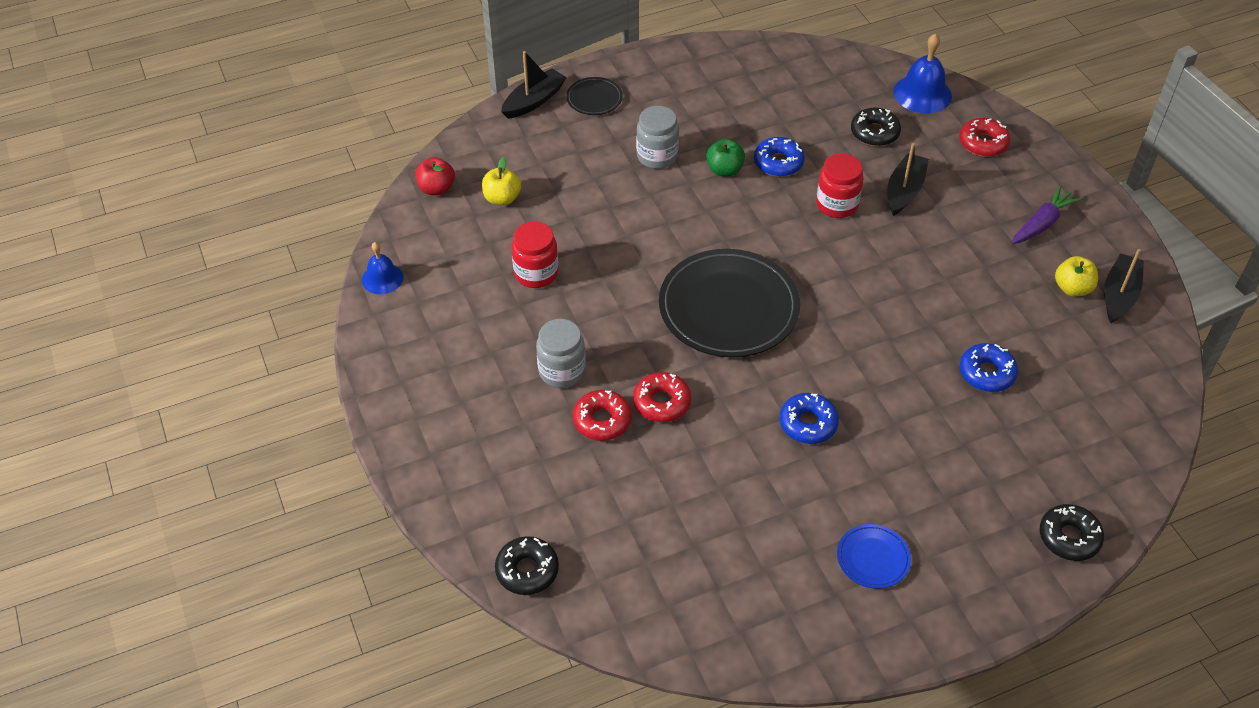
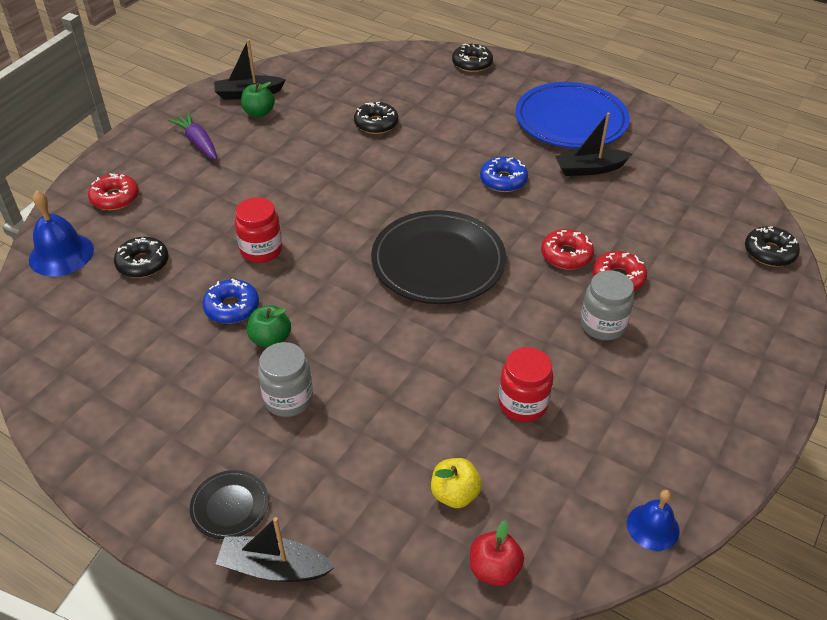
camera: 125 degrees left, 5 degrees down
(873, 558) = (571, 120): blue plate -> blue plate, size x2.19
(904, 191) = (212, 219): black boat -> black boat (589, 169)
(986, 373) = (376, 124): blue donut -> black donut
(1042, 223) = (198, 142): purple carrot -> purple carrot turned 45 degrees clockwise
(1072, 288) = (259, 113): yellow apple -> green apple

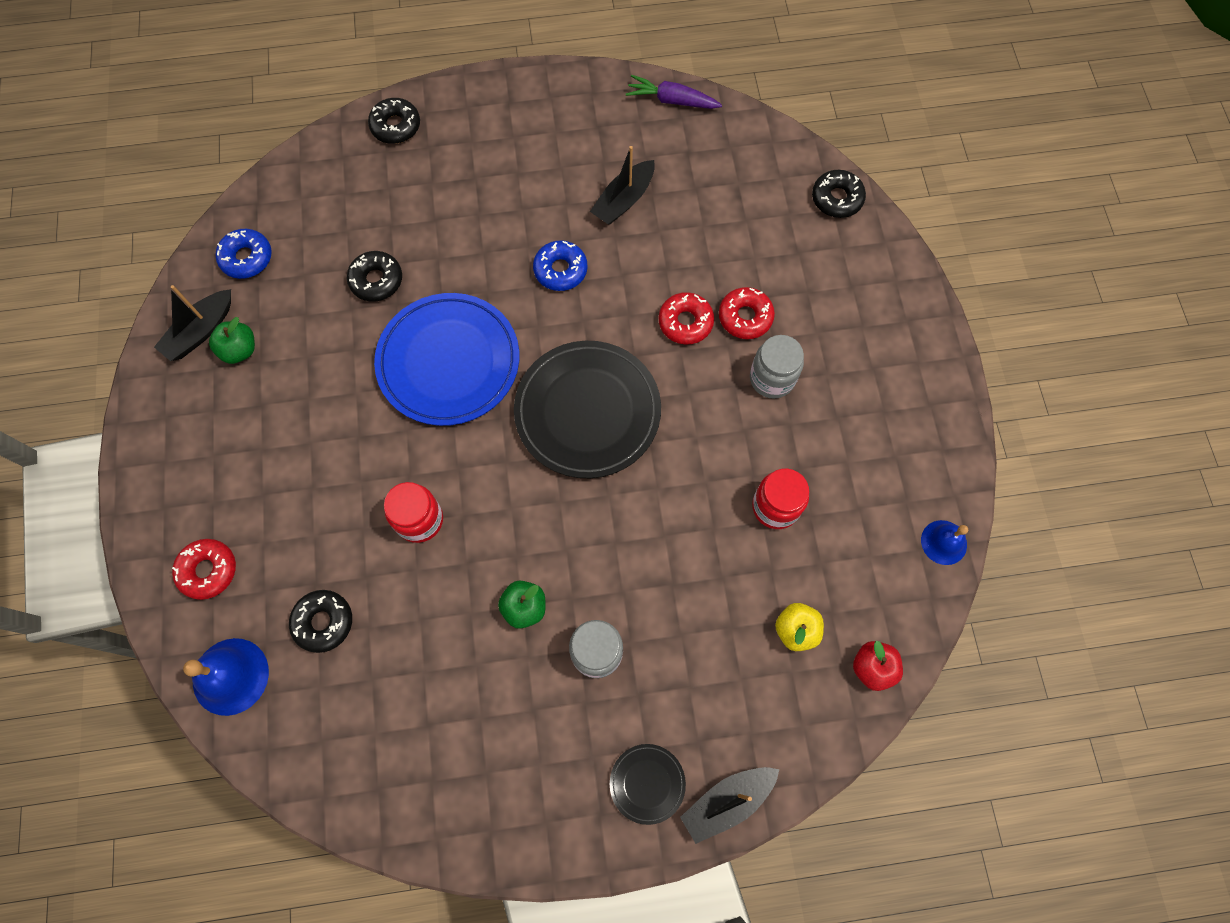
camera: 40 degrees left, 25 degrees up
(198, 142) = (217, 437): purple carrot -> purple carrot (672, 100)
(232, 307) = (457, 603): blue donut -> blue donut (246, 258)
(571, 120) = (557, 145): blue plate -> blue plate (449, 362)

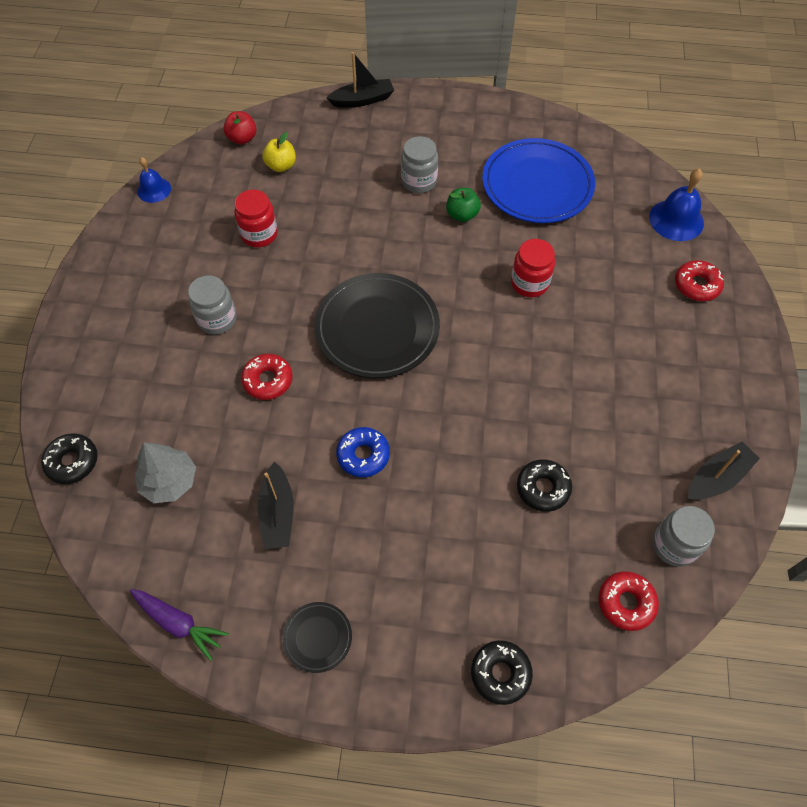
camera: 165 degrees left, 10 degrees down
(240, 350) = (678, 451): green apple -> none
(246, 258) = (674, 545): blue donut -> grey jar
(323, 622) = (608, 236): black donut -> none
(449, 362) = (486, 395): blue plate -> blue plate (537, 185)
(624, 200) = (277, 513): black boat -> black boat turned 120 degrees clockwise
(647, 783) = (408, 116): black plate -> black plate (317, 637)
(736, 203) = (169, 481): none -> grey tree
(745, 317) = (214, 372): red donut -> red donut (626, 603)

